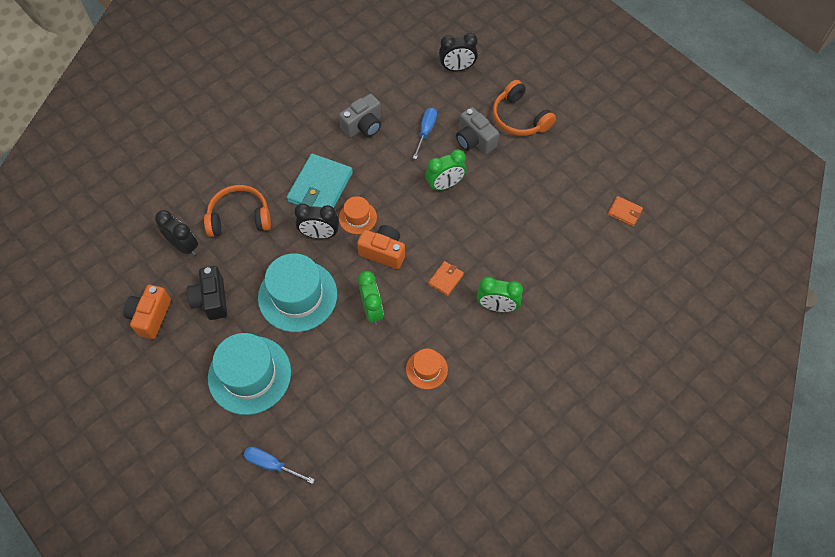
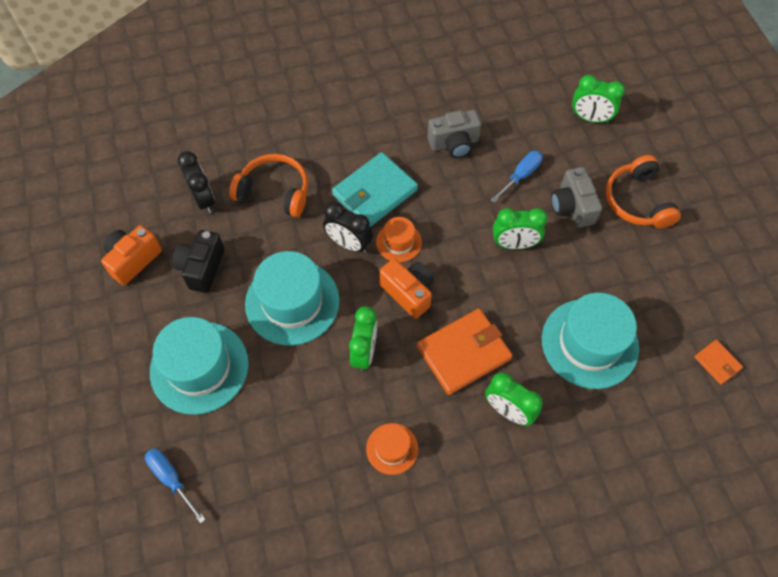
camera: 25 degrees right, 0 degrees up
(445, 279) = (463, 353): orange wallet -> orange wallet, size x2.05
(457, 68) = (590, 118): black clock -> green clock
(532, 234) = (589, 343): none -> turquoise hat

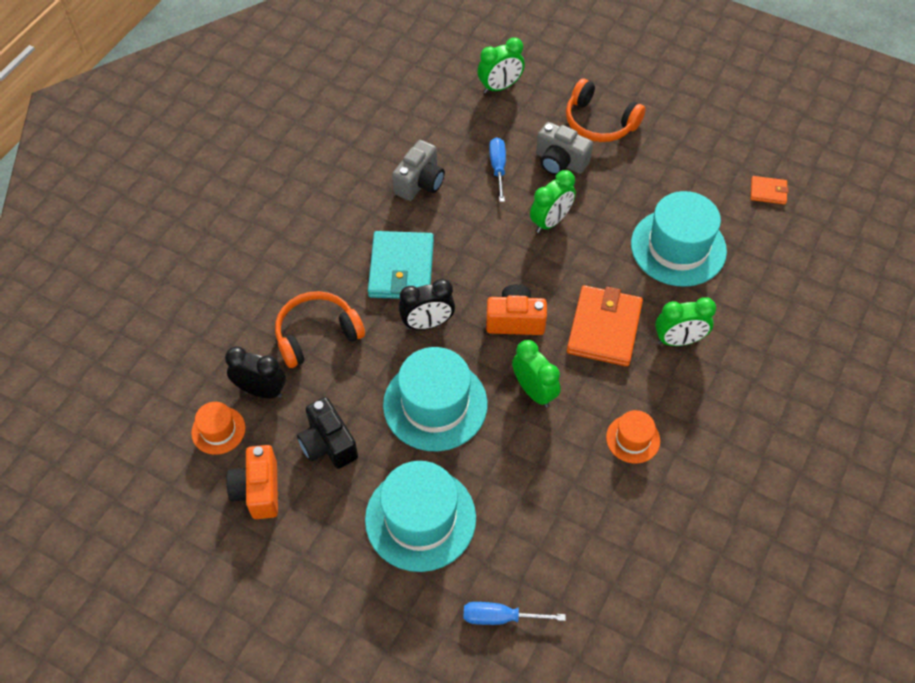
camera: 45 degrees left, 5 degrees down
(398, 242) = (464, 290): orange hat -> orange hat (218, 430)

